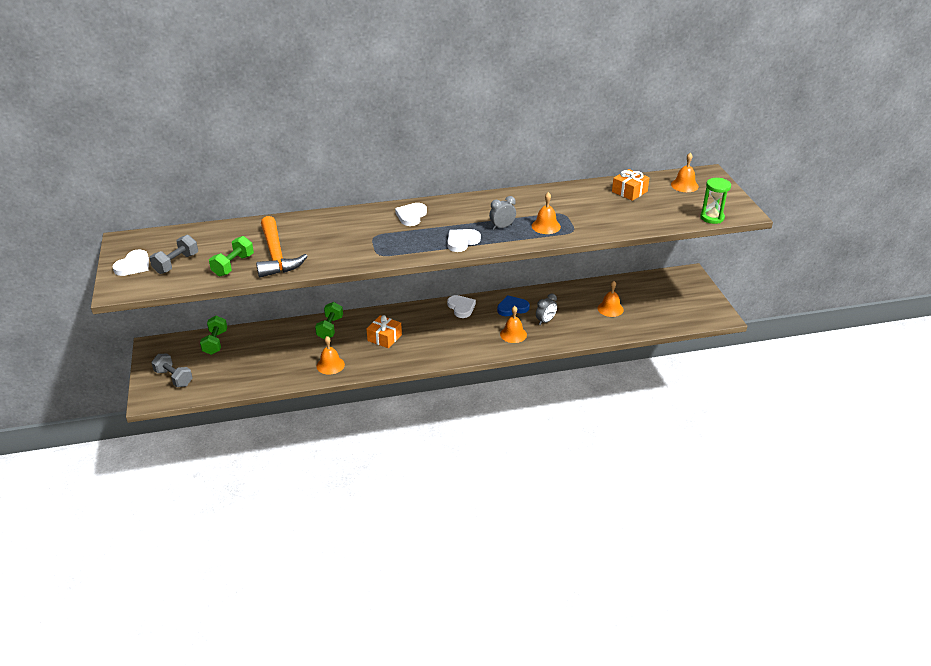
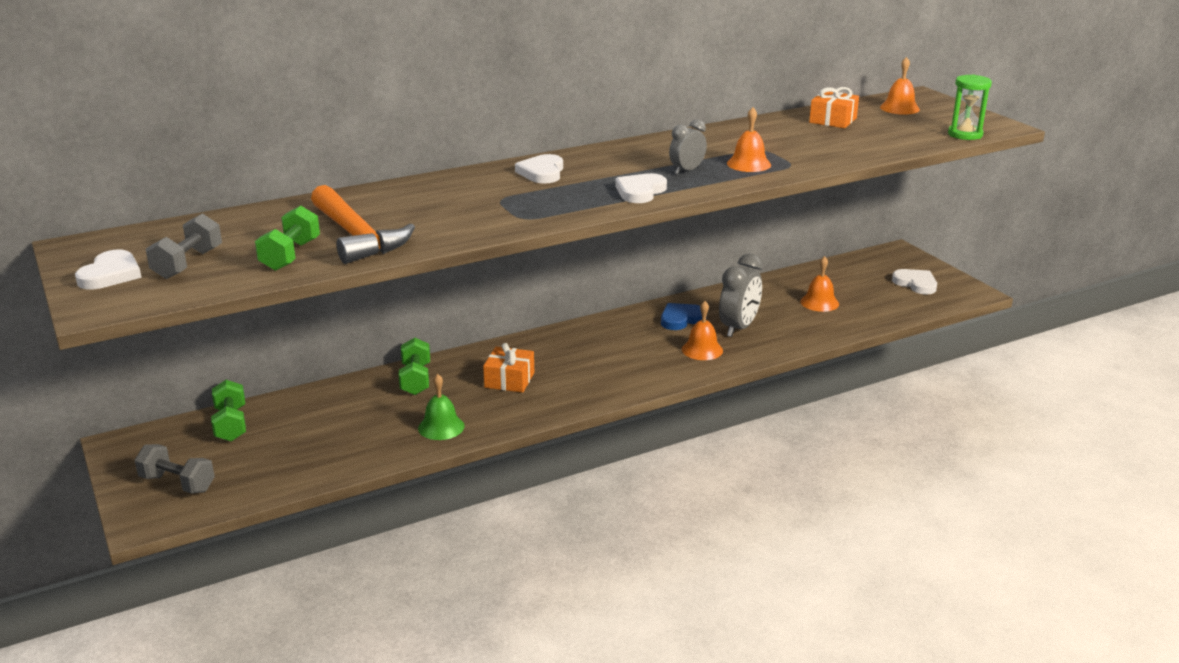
camera: 15 degrees left, 10 degrees down
(330, 365) = (441, 427): orange bell -> green bell
(461, 308) = (606, 328): white heart -> white heart (916, 284)
(545, 321) = (738, 328): grey clock -> grey clock, size x1.64

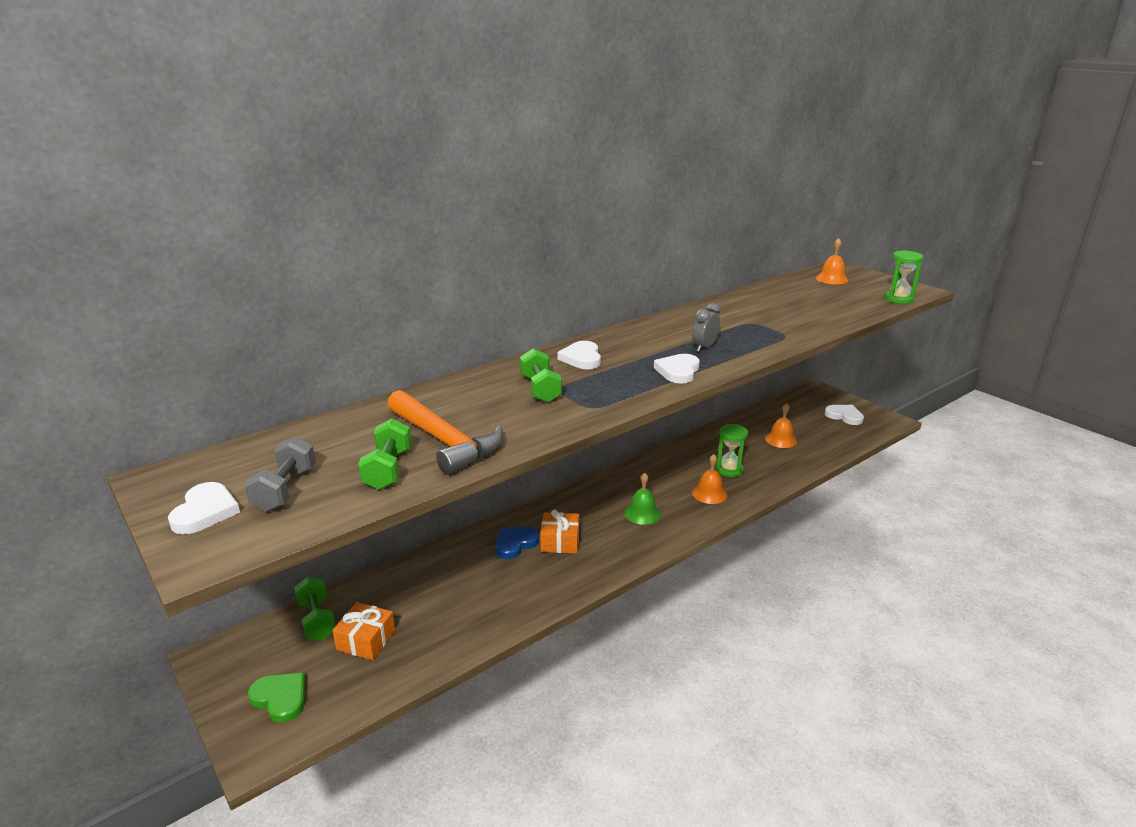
camera: 10 degrees left, 0 degrees up
(177, 483) = (280, 698): grey dumbbell -> green heart
(415, 380) = (476, 550): green dumbbell -> green dumbbell (540, 389)
(441, 427) = (517, 599): green bell -> green bell (642, 513)
(681, 319) = (679, 465): blue heart -> blue heart (515, 544)
(738, 328) = (729, 470): grey clock -> green hourglass
(748, 164) = (751, 337): orange bell -> none
(833, 120) = (789, 292): orange gift -> orange gift (366, 640)

